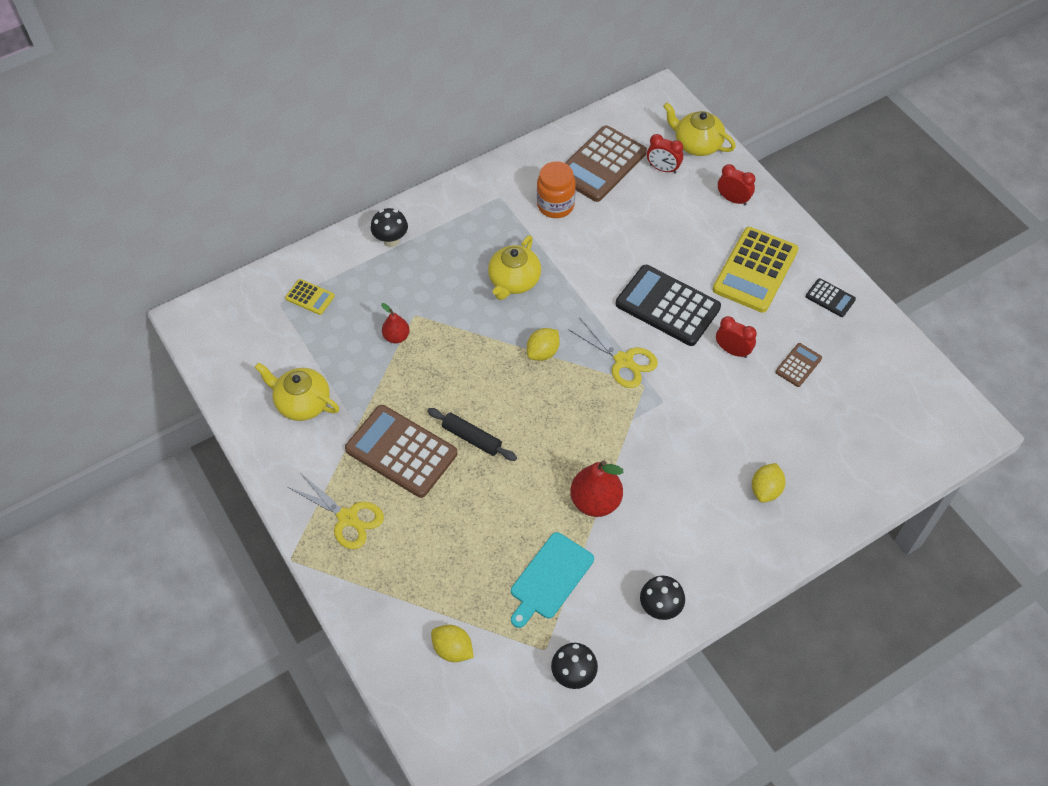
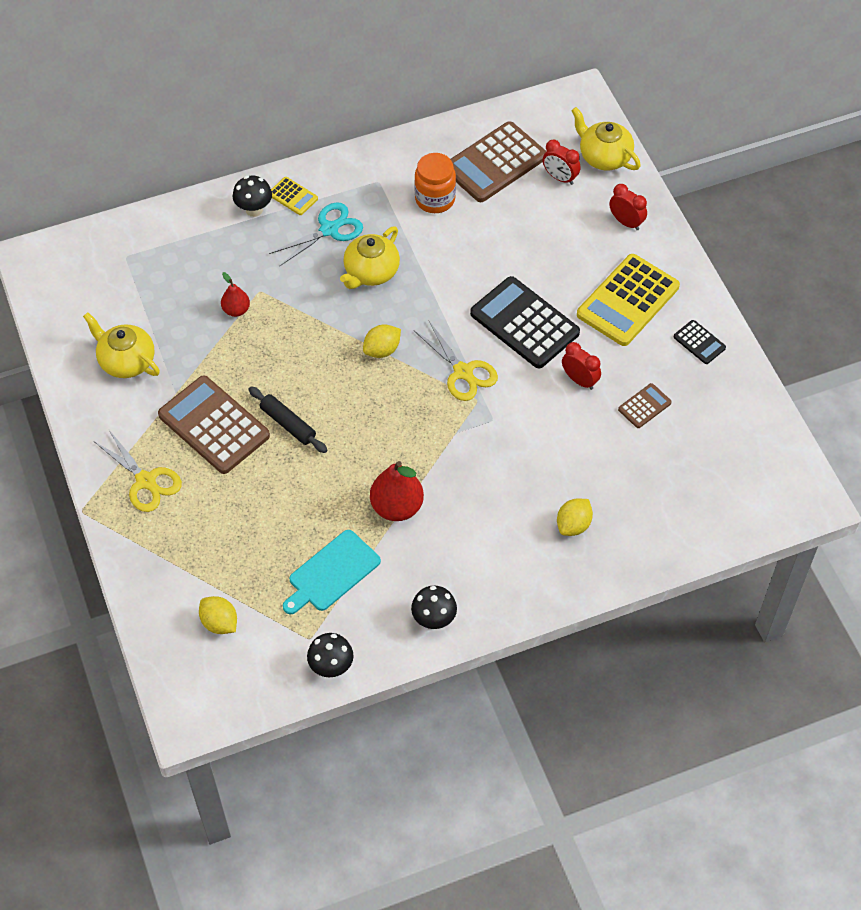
camera: 10 degrees right, 0 degrees up
(310, 297) = (157, 255): yellow calculator -> yellow calculator (293, 196)
(465, 248) = (329, 229): none -> turquoise scissors

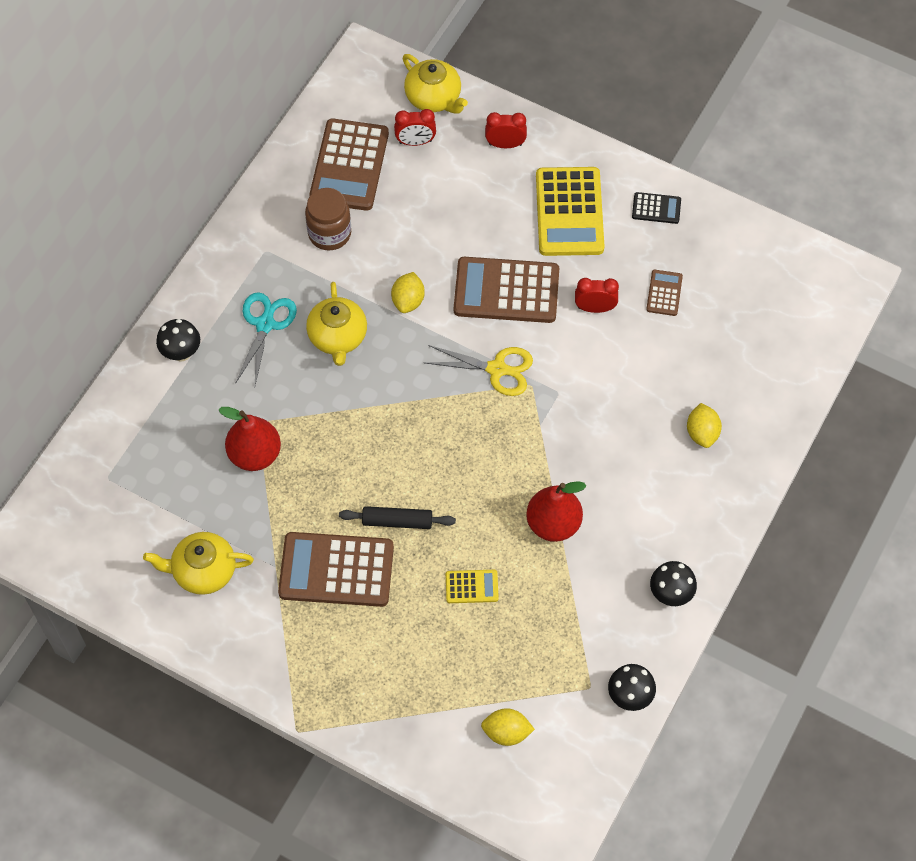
camera: 40 degrees left, 5 degrees up
(146, 481) = (326, 662): yellow scissors -> none
(236, 310) = (255, 454): red pear -> red pear, size x1.74
(293, 196) = (204, 316): yellow calculator -> yellow calculator (471, 587)
(331, 573) = (555, 619): turquoise cutting board -> none
(382, 350) = (413, 399): yellow lemon -> yellow lemon (408, 301)
(435, 199) = (329, 233): orange jar -> brown jar
(524, 323) = (506, 291): black calculator -> brown calculator
(604, 156) = (434, 98): yellow teapot -> yellow teapot turned 135 degrees counterclockwise

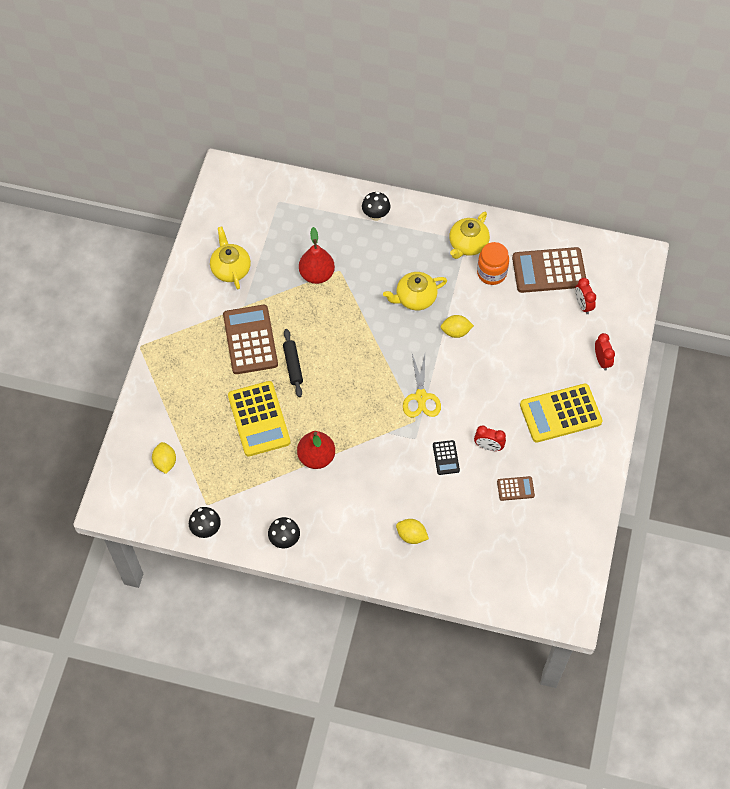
camera: 75 degrees right, 0 degrees up
(265, 324) = (411, 255): turquoise scissors -> none
(329, 233) = (491, 273): brown jar -> orange jar
(434, 98) = (623, 307): yellow teapot -> yellow teapot (467, 244)
(471, 587) = (259, 419): yellow calculator -> yellow calculator, size x2.12
(506, 291) = (483, 388): brown calculator -> none
(595, 308) = (488, 446): red clock -> red clock turned 120 degrees clockwise
(656, 208) = (584, 469): black calculator -> black calculator (446, 458)
(702, 433) = (411, 535): yellow lemon -> yellow lemon turned 45 degrees clockwise

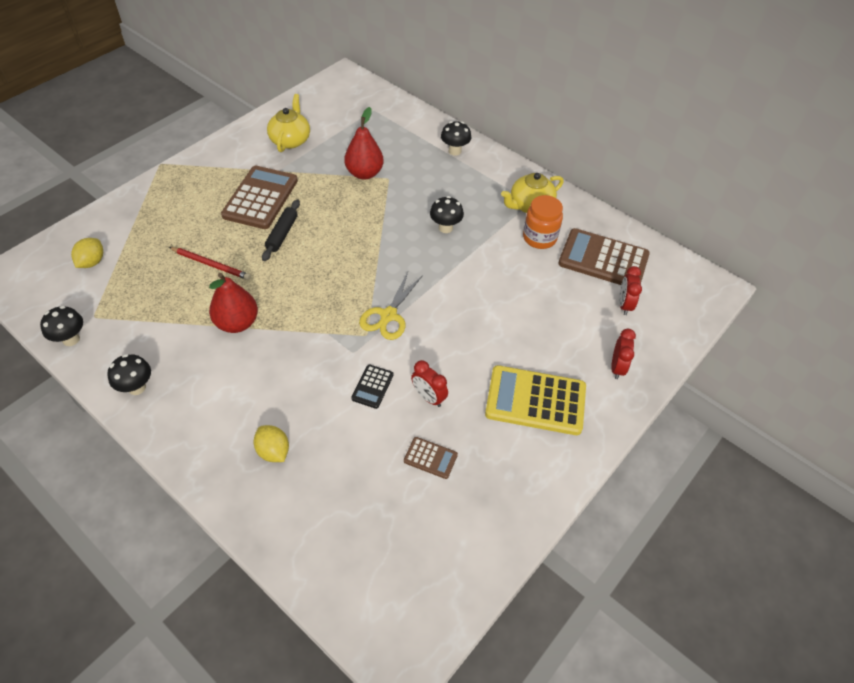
camera: 25 degrees right, 10 degrees down
(259, 419) = (211, 264): yellow calculator -> red pencil
(415, 298) = (445, 228): yellow teapot -> black mushroom
(456, 331) = (467, 272): yellow lemon -> none

